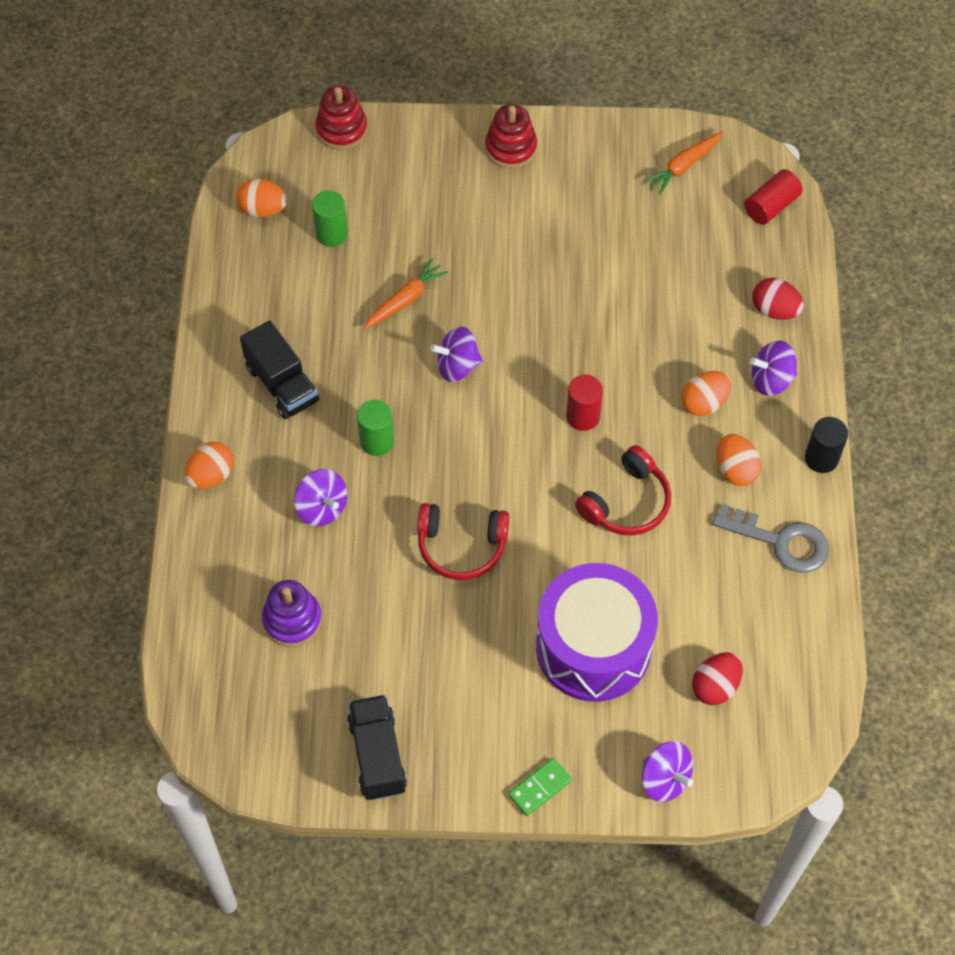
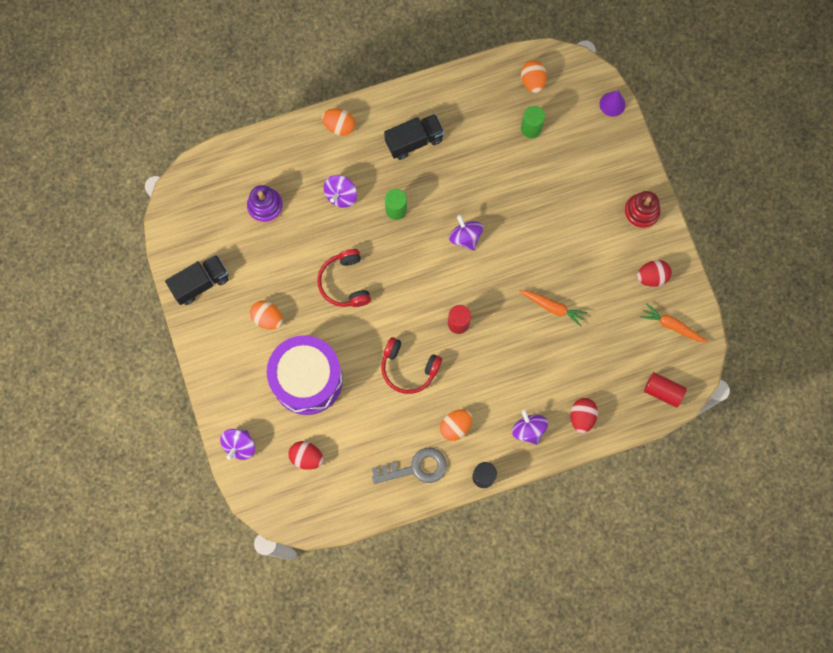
camera: 70 degrees right, 15 degrees up
(282, 384) = (414, 141): black truck -> black truck turned 150 degrees counterclockwise
(341, 129) = (612, 104): red stacking toy -> purple cone
(405, 300) = (500, 189): orange carrot -> orange carrot (552, 307)
(539, 787) = (211, 378): green domino -> none
(606, 166) = (652, 277): none -> red egg
(704, 403) = (496, 393): orange egg -> orange egg (267, 318)
(780, 541) = (415, 468): grey key -> grey key turned 105 degrees counterclockwise

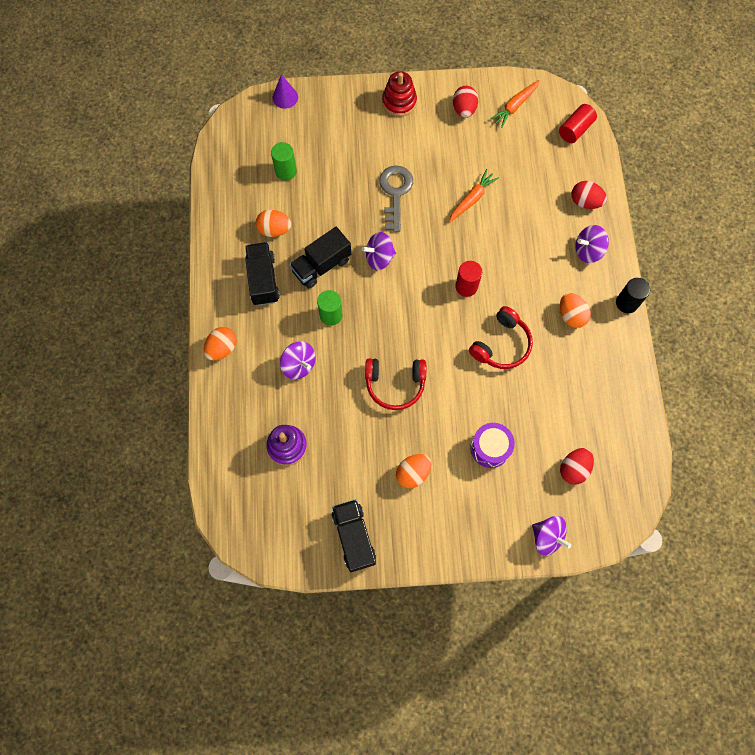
camera: 75 degrees left, 5 degrees down
(307, 379) = (490, 448): purple drum -> purple drum, size x0.52
(415, 468) = (606, 363): grey key -> grey key (395, 193)
(443, 188) = (321, 265): none -> black truck
(532, 81) = (238, 158): orange egg -> orange egg (274, 229)

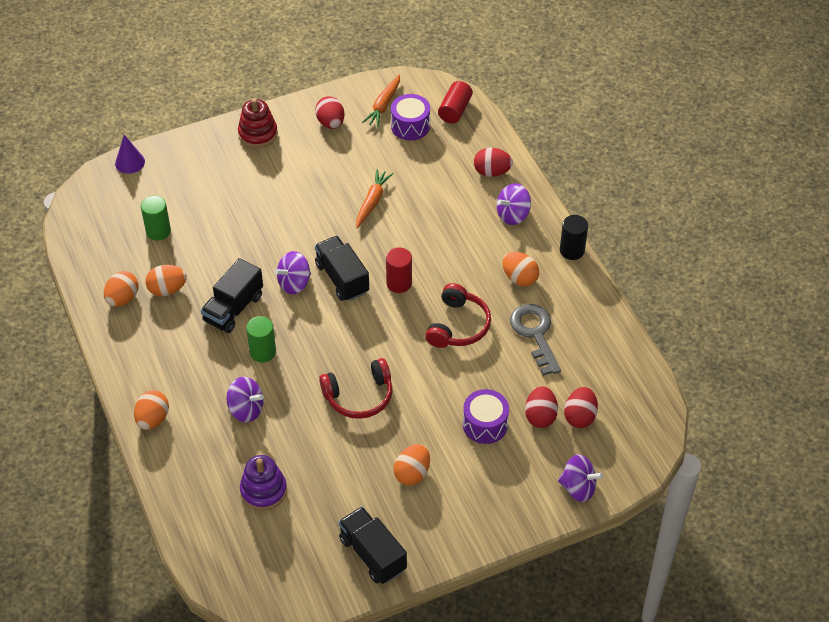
camera: 20 degrees left, 20 degrees down
(236, 226) = (123, 298): none -> orange egg
(263, 280) = (173, 340): black truck -> black truck (342, 278)
(395, 193) = (287, 219): grey key -> grey key (535, 334)
(531, 134) = (410, 126): none -> purple drum
(540, 456) = (540, 416): none -> red egg

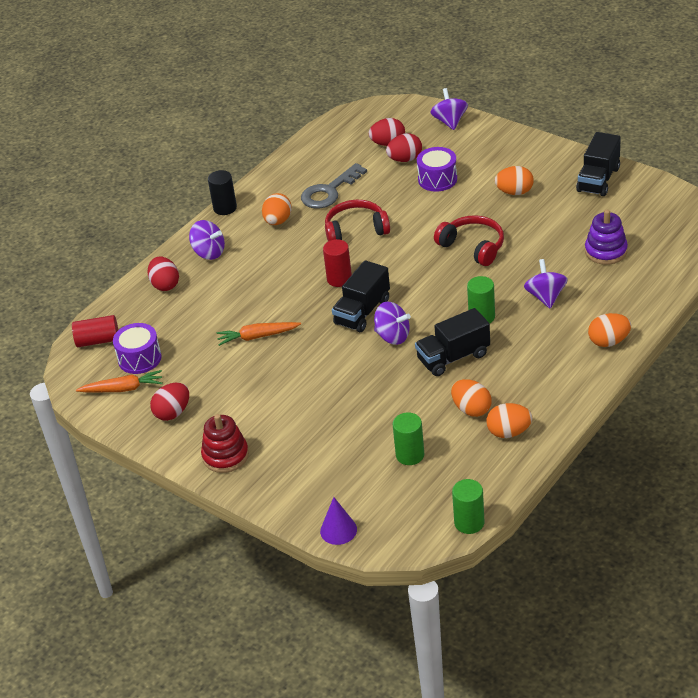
camera: 115 degrees left, 10 degrees down
(65, 231) = (469, 523): none -> green cylinder
(233, 308) = (453, 357): black truck -> black truck turned 150 degrees clockwise

